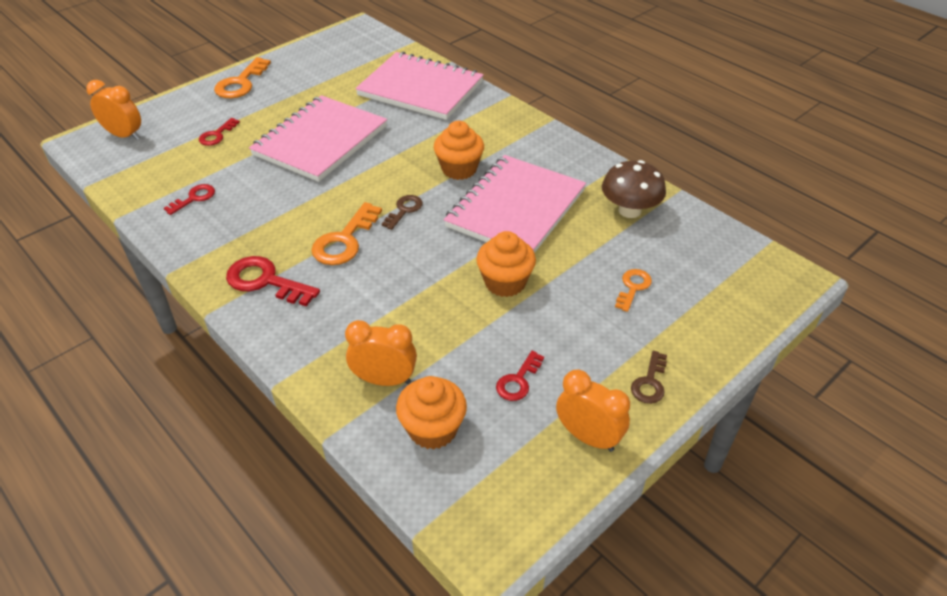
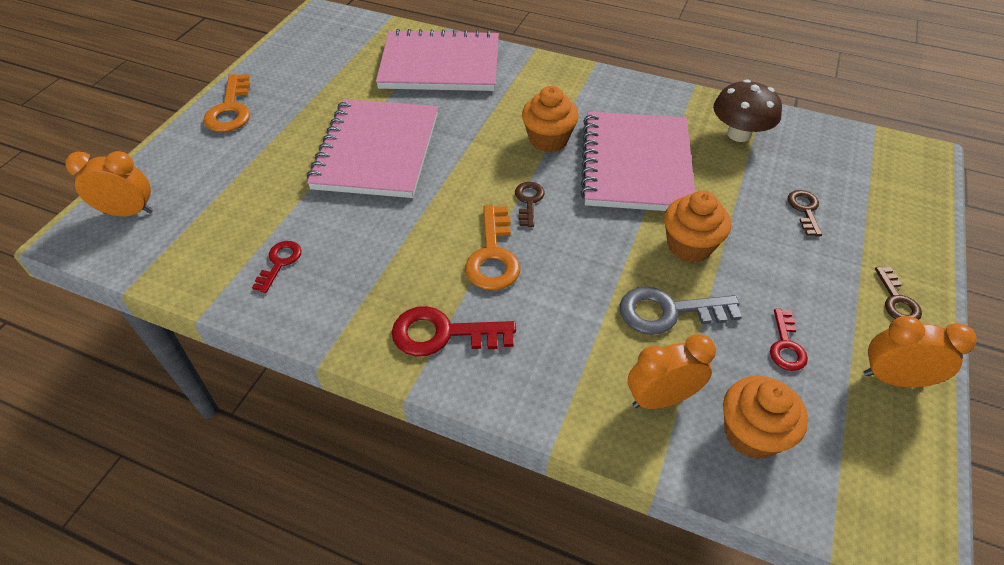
camera: 25 degrees left, 5 degrees up
(217, 135) = (249, 178): red key -> none
(444, 323) = (668, 311): none -> grey key
(633, 287) = (805, 210): orange key -> brown key

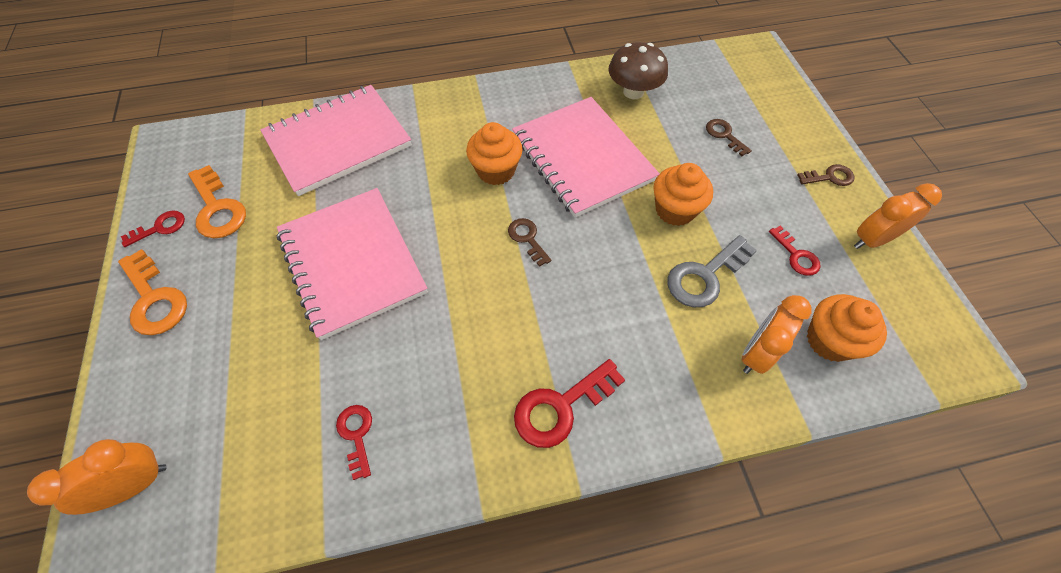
camera: 35 degrees left, 10 degrees up
(271, 68) = (160, 228): none -> red key
(493, 256) = (540, 307): orange key -> orange key (217, 208)
(896, 300) = (829, 177): brown key -> brown key turned 60 degrees counterclockwise

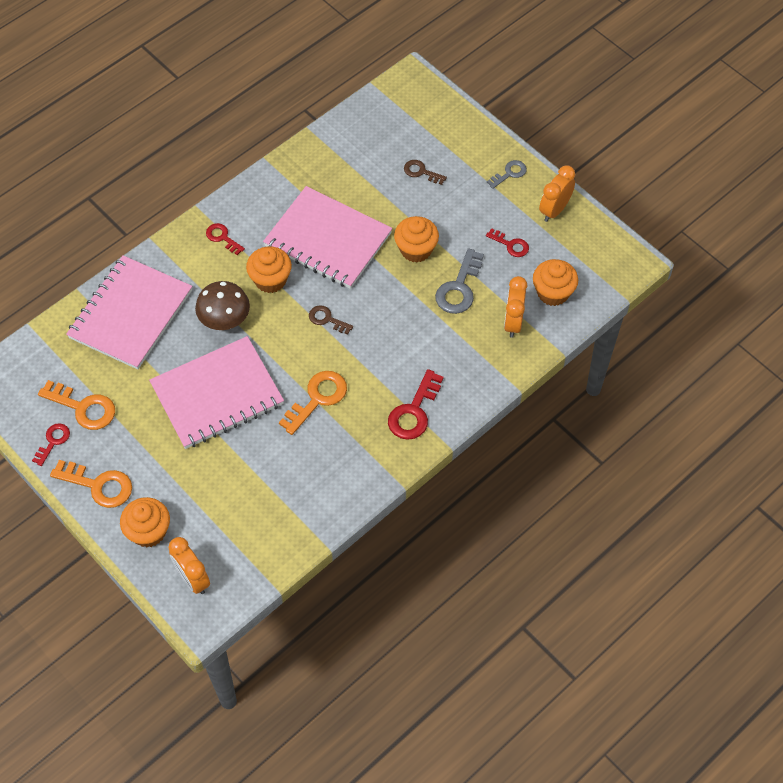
camera: 30 degrees left, 0 degrees up
(137, 484) = (192, 578): orange clock -> orange clock turned 60 degrees counterclockwise
(149, 386) = (148, 531): none -> orange cupcake
(352, 263) = (217, 395): pink notebook -> pink notebook turned 60 degrees counterclockwise
(356, 435) = (303, 488): red key -> red key (222, 237)
(455, 325) = (317, 399): none -> orange key
(633, 92) = (333, 164): brown mushroom -> brown mushroom (224, 319)
(829, 177) = (509, 173): brown key -> grey key

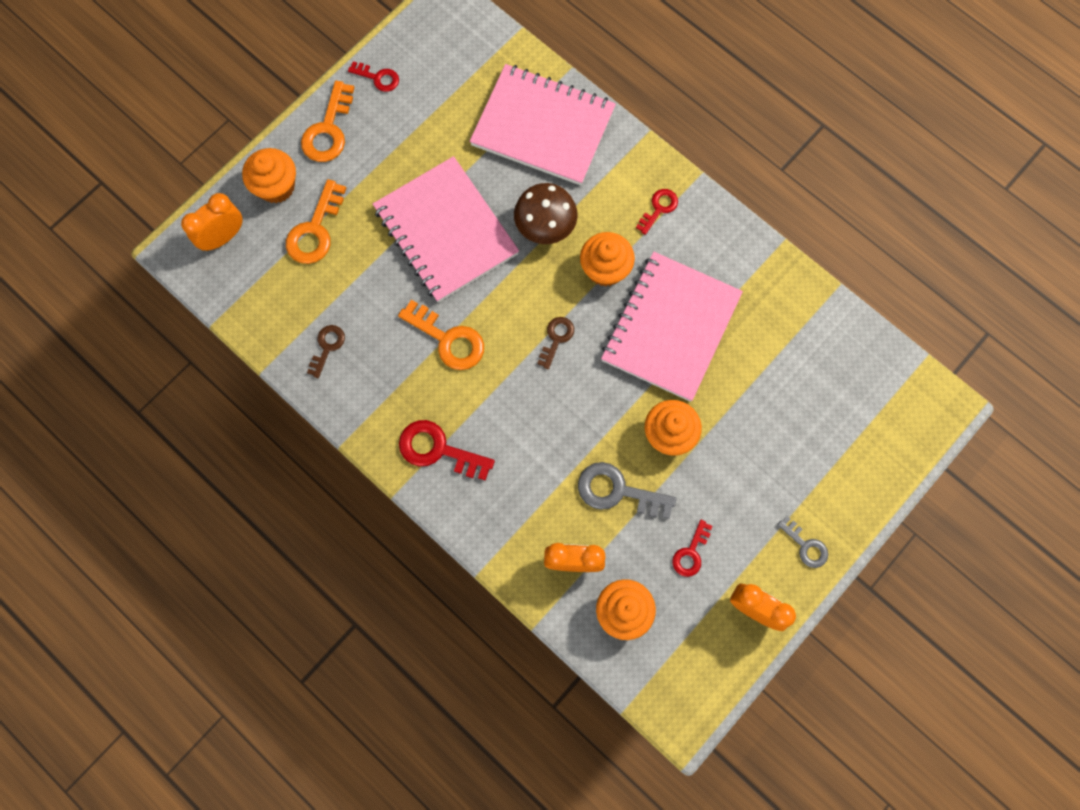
camera: 85 degrees right, 15 degrees up
(83, 408) = (420, 99): orange key -> orange key (315, 230)
(421, 172) = (790, 431): brown key -> brown key (327, 347)

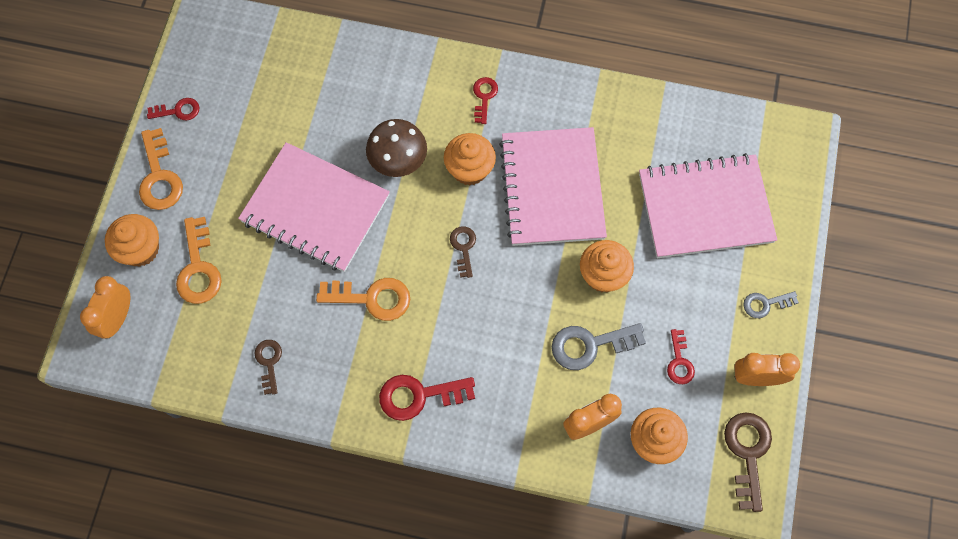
camera: 30 degrees left, 5 degrees down
(543, 127) = (347, 80): pink notebook -> pink notebook (705, 208)
(703, 672) = (748, 453): none -> brown key
(805, 546) = (765, 304): grey key -> grey key turned 150 degrees clockwise

